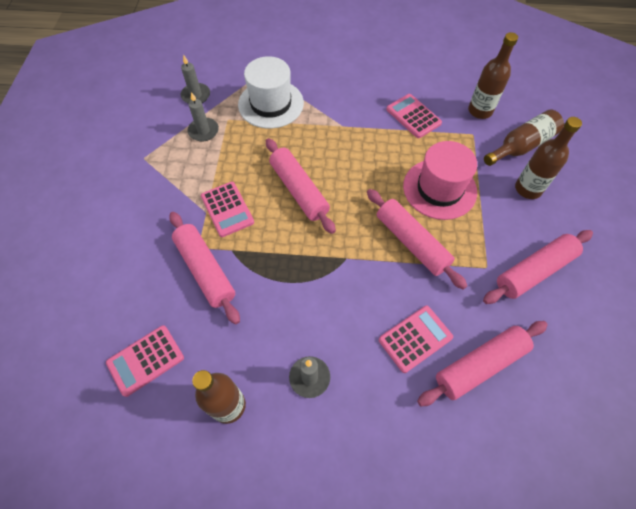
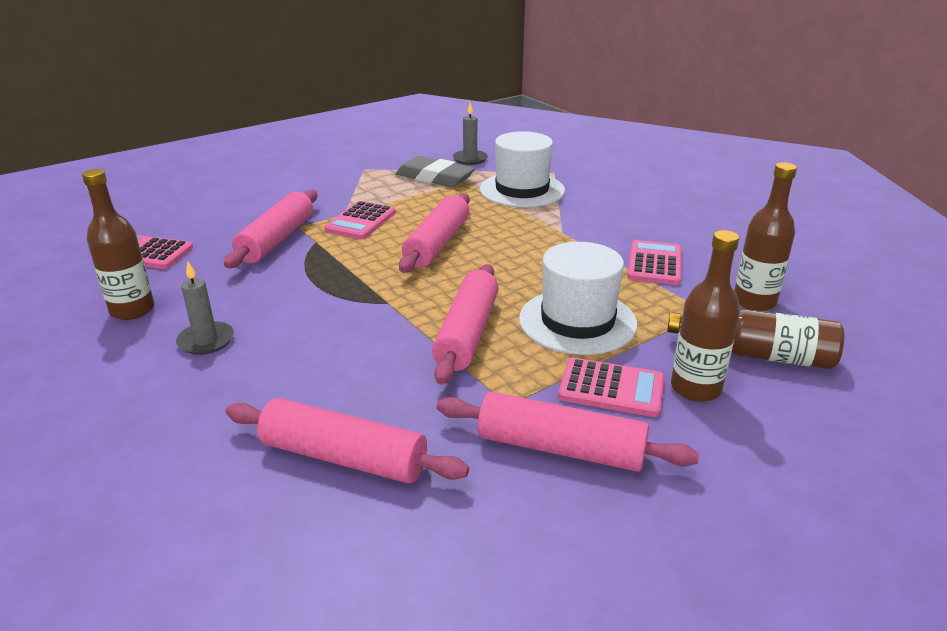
camera: 50 degrees right, 30 degrees down
(203, 131) = (435, 177): grey candle -> grey eraser
(415, 339) = (329, 389): pink calculator -> pink calculator (611, 388)
(439, 189) = (577, 321): pink hat -> white hat

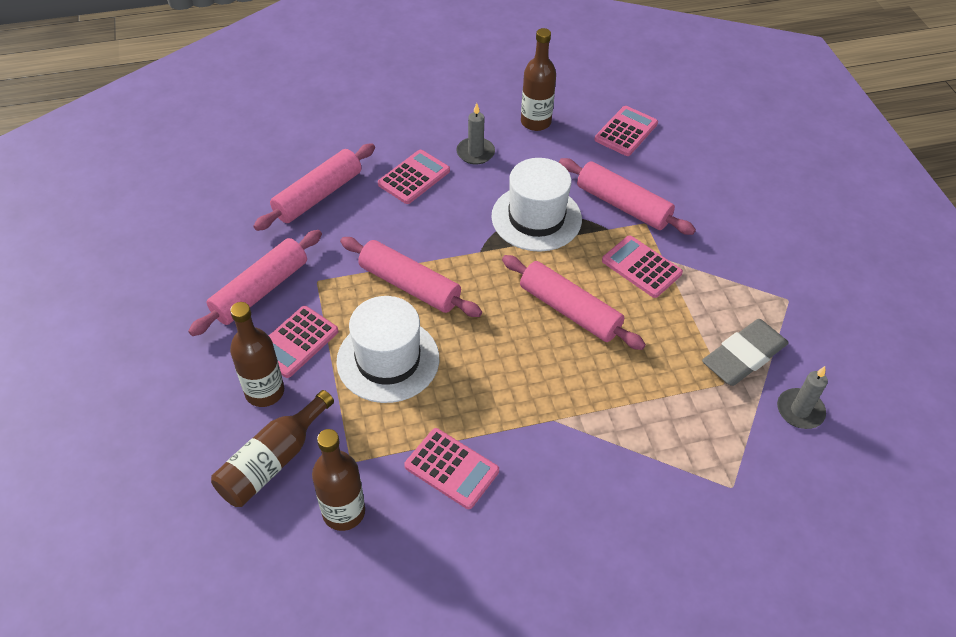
camera: 110 degrees right, 20 degrees up
(272, 377) = (414, 177): none -> pink calculator
(522, 190) = (680, 428): white hat -> white hat (536, 218)

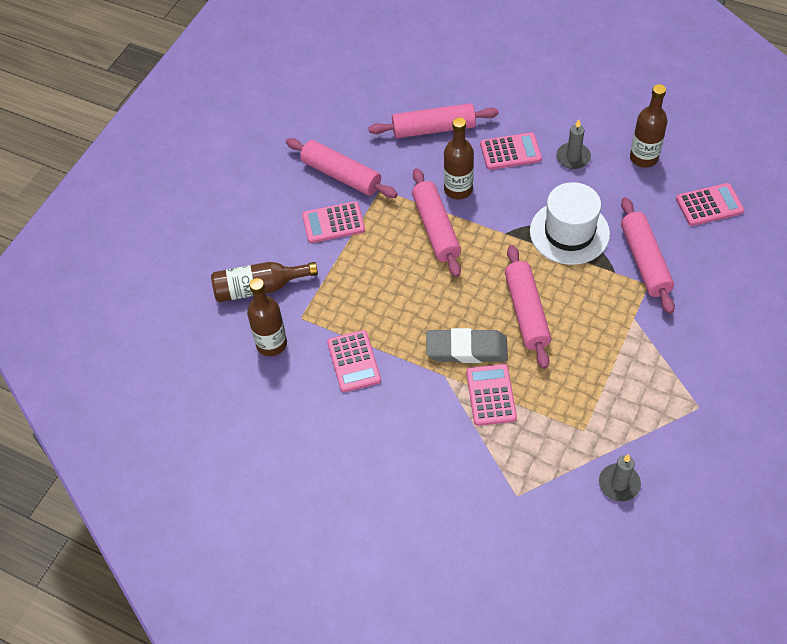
camera: 45 degrees right, 5 degrees up
(261, 290) = (341, 175): pink rolling pin -> pink rolling pin turned 45 degrees clockwise
(264, 392) = (289, 243): brown bottle -> brown bottle (458, 189)
(388, 360) = (377, 269): white hat -> none
(641, 267) = (610, 314): pink calculator -> pink calculator (491, 395)
(743, 356) = (618, 422): grey eraser -> grey eraser (466, 349)

